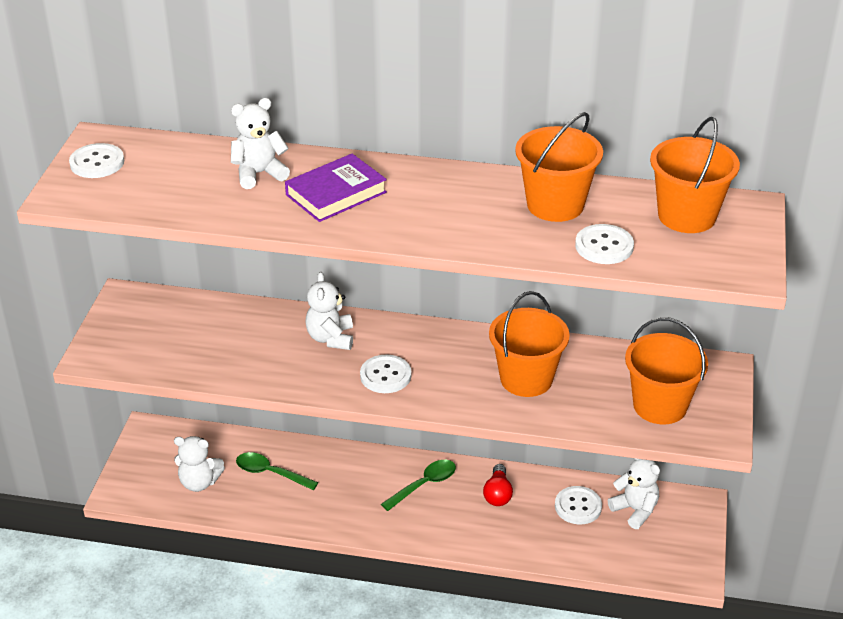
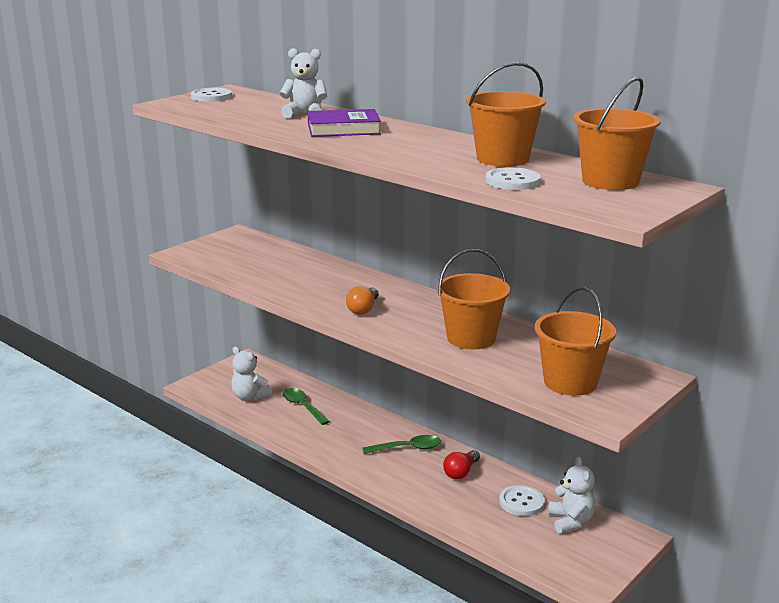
camera: 30 degrees right, 15 degrees down
(330, 338) = (348, 282): white teddy bear -> none
(385, 375) = (363, 309): white button -> orange light bulb

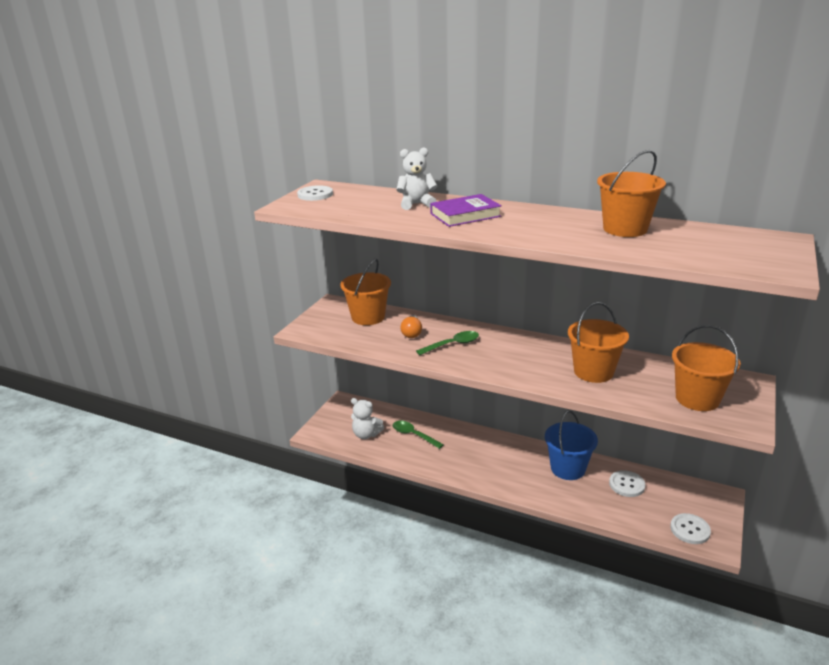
camera: 15 degrees left, 5 degrees up
(363, 309) = (491, 359): orange light bulb -> orange light bulb (412, 333)
(408, 448) = (516, 456): green spoon -> green spoon (452, 345)
(461, 472) = (568, 468): red light bulb -> blue bucket
(512, 181) = (661, 251): white button -> white button (690, 530)
(571, 521) = (670, 493): white teddy bear -> none
(610, 181) = (730, 240): orange bucket -> orange bucket (368, 317)

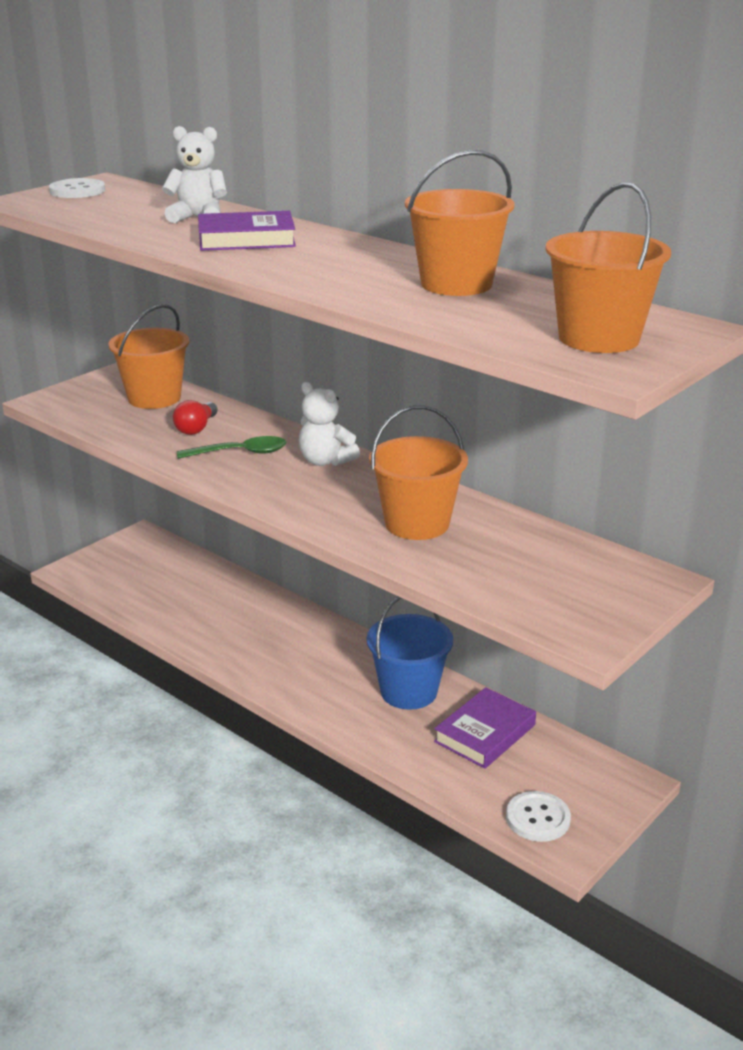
camera: 15 degrees right, 0 degrees up
(366, 434) = (141, 586): white teddy bear -> white teddy bear (325, 461)
(412, 333) = (196, 428): orange light bulb -> red light bulb
(413, 435) = (209, 600): green spoon -> none
(626, 485) = (485, 733): white button -> purple book
(697, 399) = (544, 588): orange bucket -> orange bucket (598, 338)

